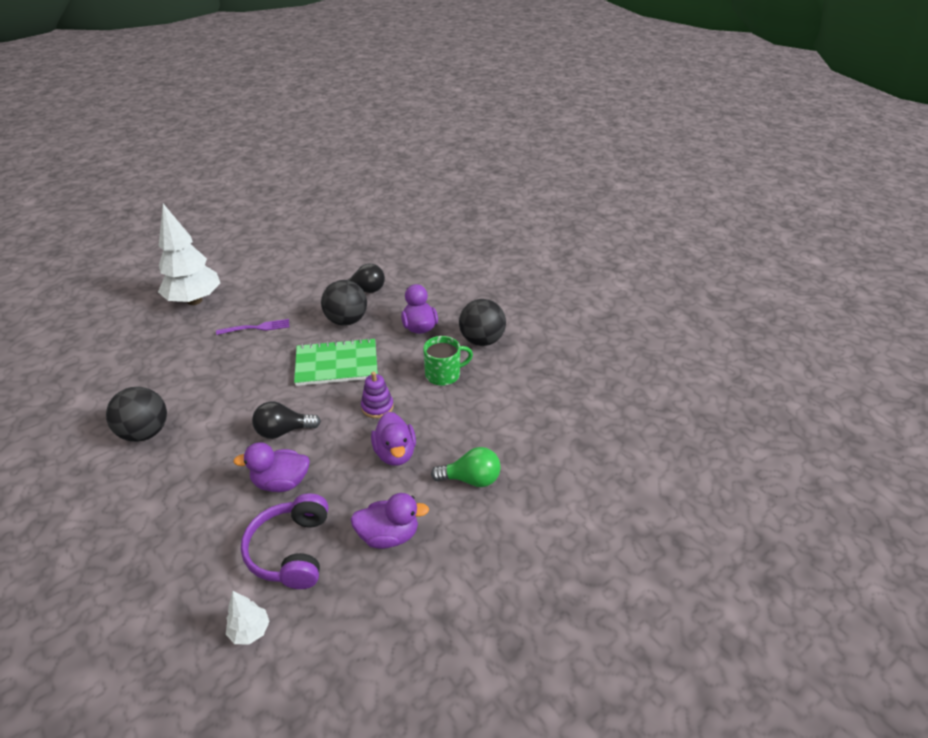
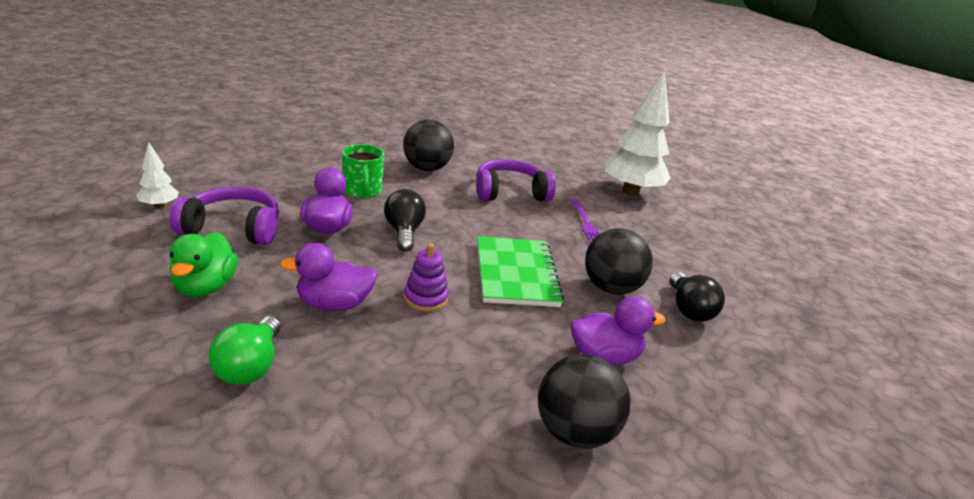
camera: 90 degrees right, 10 degrees down
(200, 371) = (510, 192): none -> purple headphones
(388, 535) = (205, 286): purple duck -> green duck
(443, 374) = (484, 369): green mug -> green mug (362, 190)

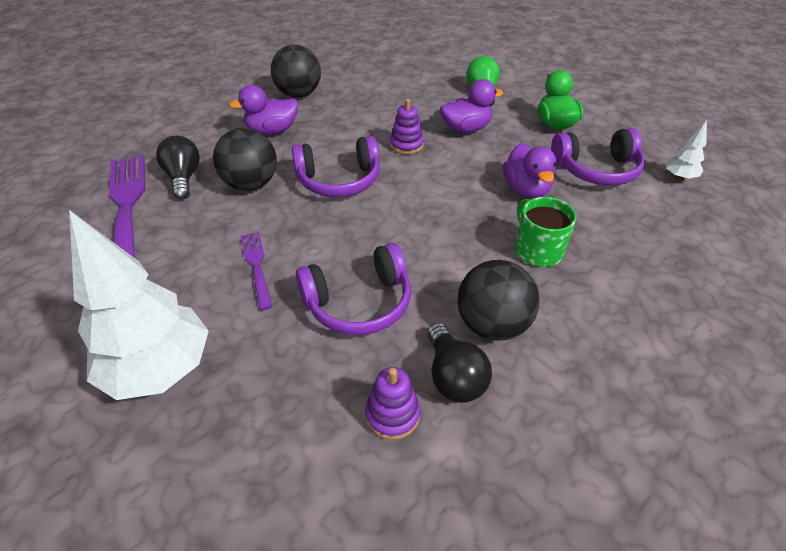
camera: 175 degrees right, 15 degrees up
(404, 232) = (456, 201): black light bulb -> black light bulb (453, 376)
(499, 156) = (392, 414): none -> purple stacking toy
(516, 273) = (339, 180): green notebook -> purple headphones
(726, 289) = (127, 208): none -> purple fork

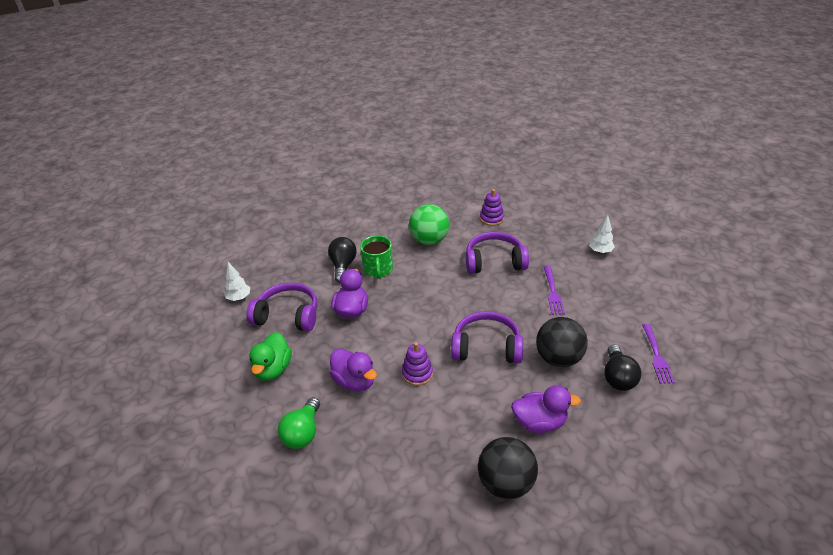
camera: 160 degrees left, 5 degrees down
(127, 208) = (656, 355): purple fork -> purple fork, size x0.51
(160, 369) = (600, 251): white tree -> white tree, size x0.44
(453, 376) = (459, 225): black light bulb -> black light bulb (343, 266)
(466, 129) = (355, 381): purple duck -> purple duck turned 135 degrees counterclockwise
(492, 325) = (429, 240): black ball -> green ball

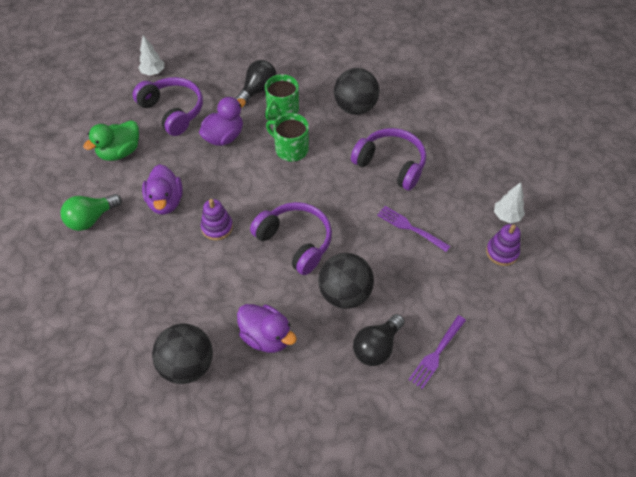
camera: 35 degrees right, 15 degrees up
(413, 290) = (291, 149): none -> green mug
(429, 240) = (355, 107): green ball -> black ball
(491, 218) = (437, 118): purple stacking toy -> purple stacking toy (502, 252)
(552, 292) = (411, 228): purple fork -> purple fork turned 90 degrees clockwise

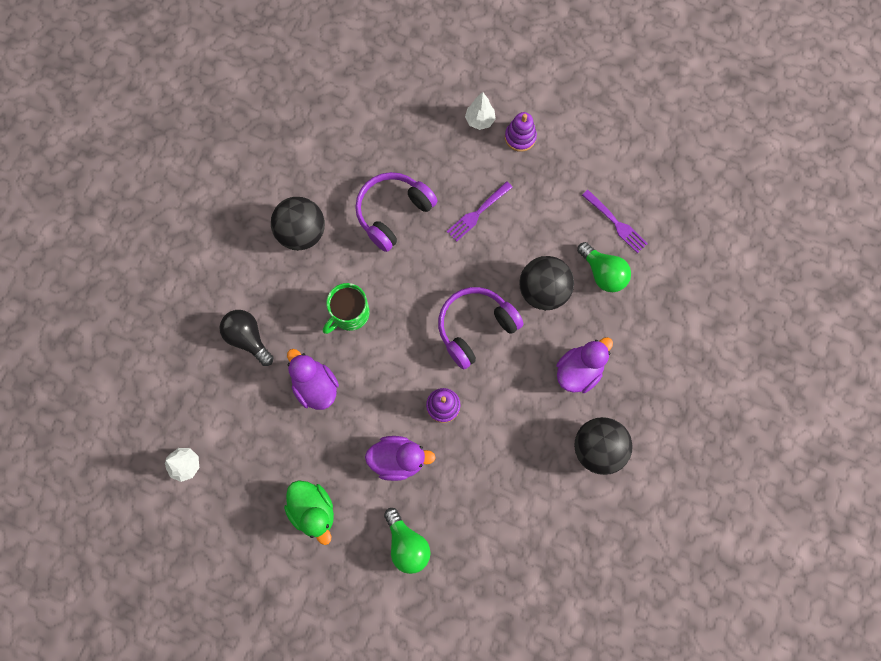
camera: 80 degrees left, 20 degrees up
(172, 111) = (260, 444): purple headphones -> none
(282, 111) = (289, 314): green mug -> none
(376, 347) = (603, 273): black light bulb -> green light bulb

